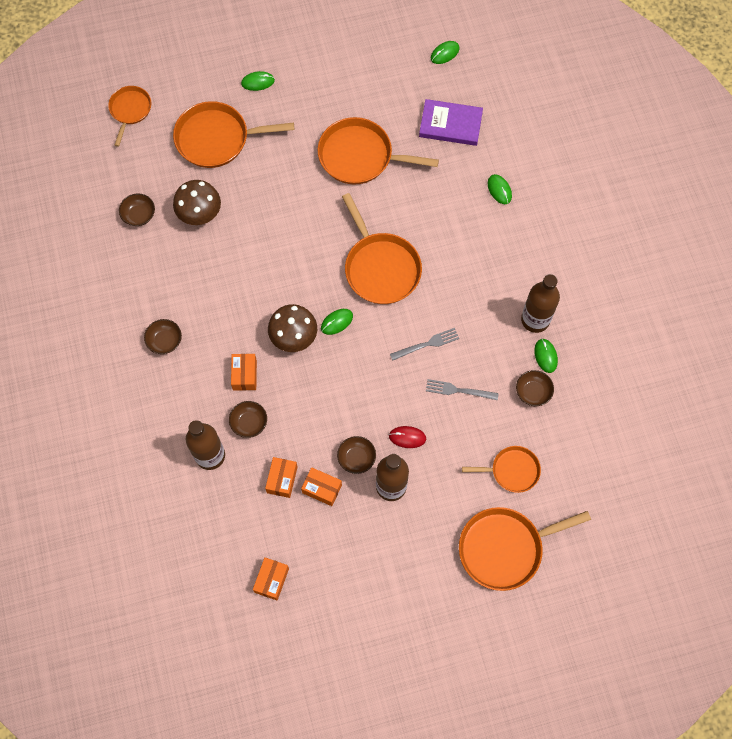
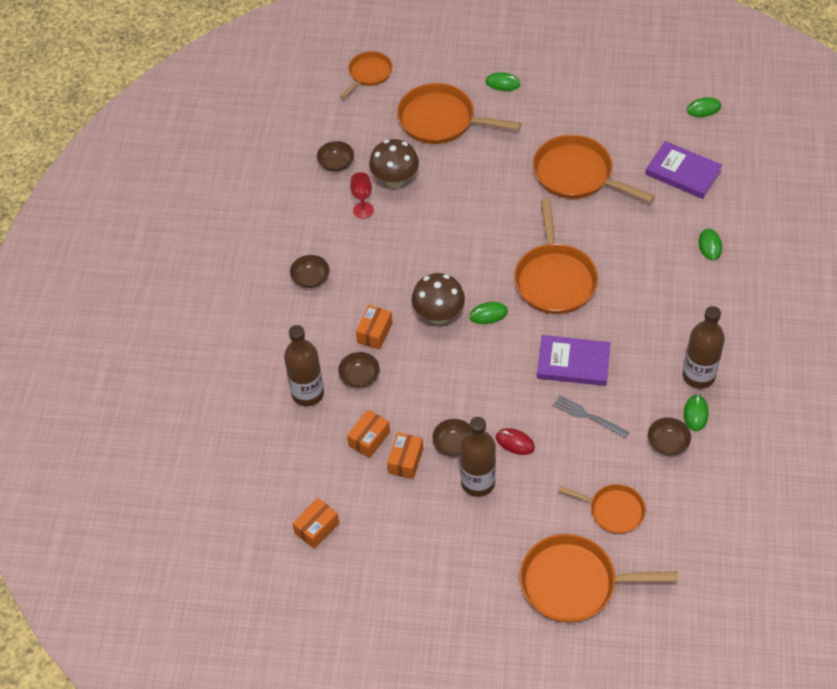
camera: 25 degrees right, 15 degrees down
(184, 255) = (363, 210): none -> red goblet
(322, 489) = (405, 461): orange box -> orange box turned 60 degrees clockwise
(427, 344) = (573, 363): grey fork -> purple book

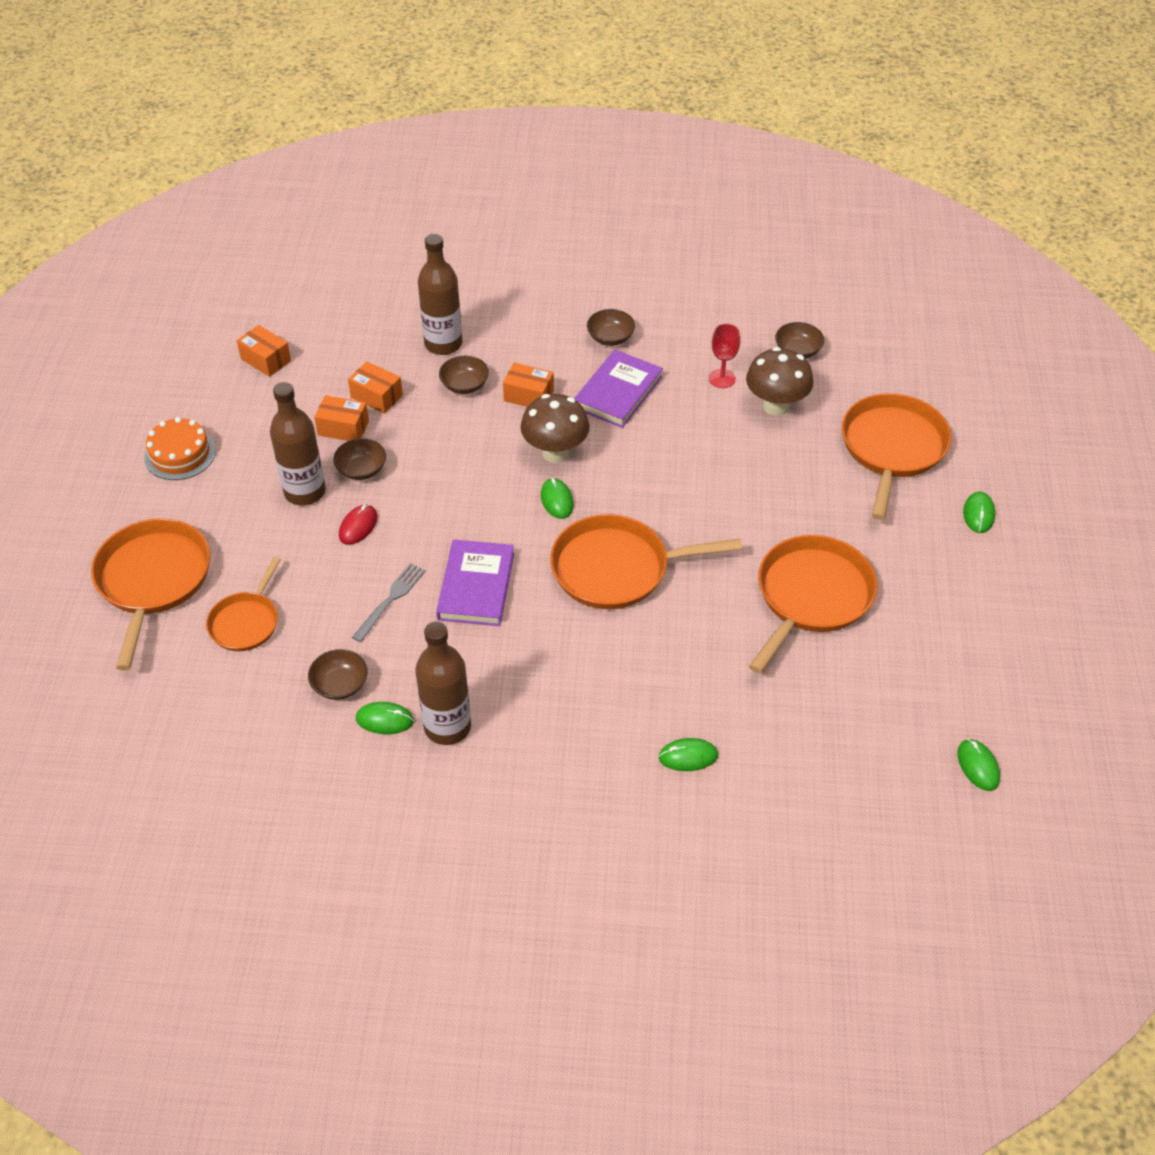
camera: 85 degrees right, 5 degrees down
(369, 74) = (965, 375): orange pan -> none
(432, 583) = (180, 454): none -> orange cake
(683, 172) = (833, 729): purple book -> purple book (618, 392)

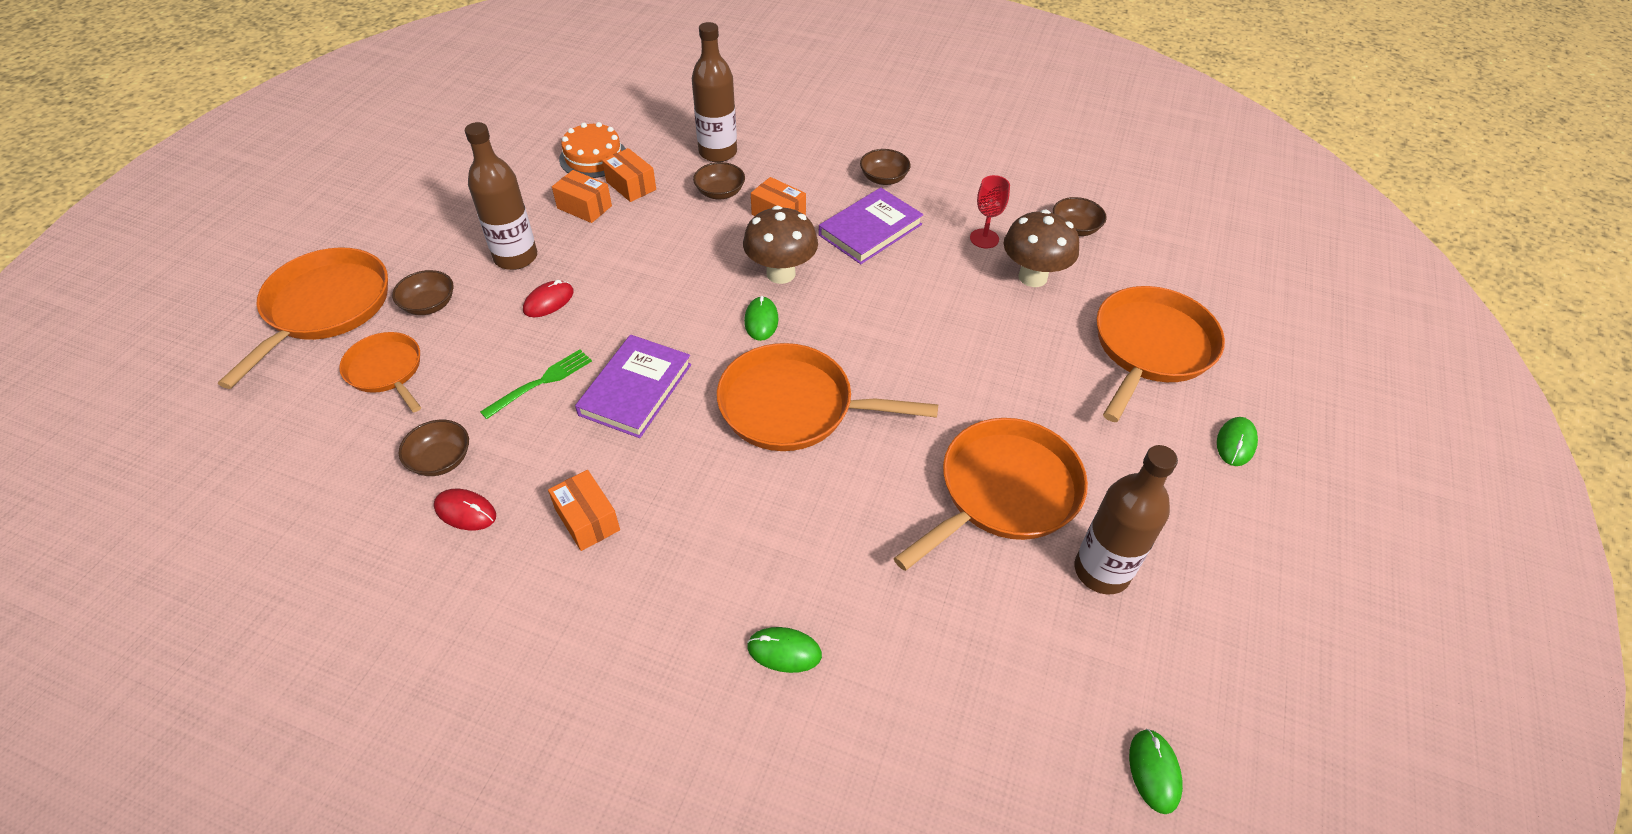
camera: 15 degrees right, 0 degrees up
(180, 454) = (422, 198): orange cake -> orange cake (593, 157)
(246, 622) = (386, 370): orange pan -> orange pan turned 105 degrees clockwise
(266, 360) = (547, 134): orange box -> orange box (587, 519)
(361, 470) = (581, 248): brown bowl -> brown bowl (429, 305)
(384, 720) = (465, 511): green mouse -> red mouse
(391, 599) = (541, 382): grey fork -> green fork
(447, 727) = (527, 538): brown bottle -> brown bottle (1101, 571)

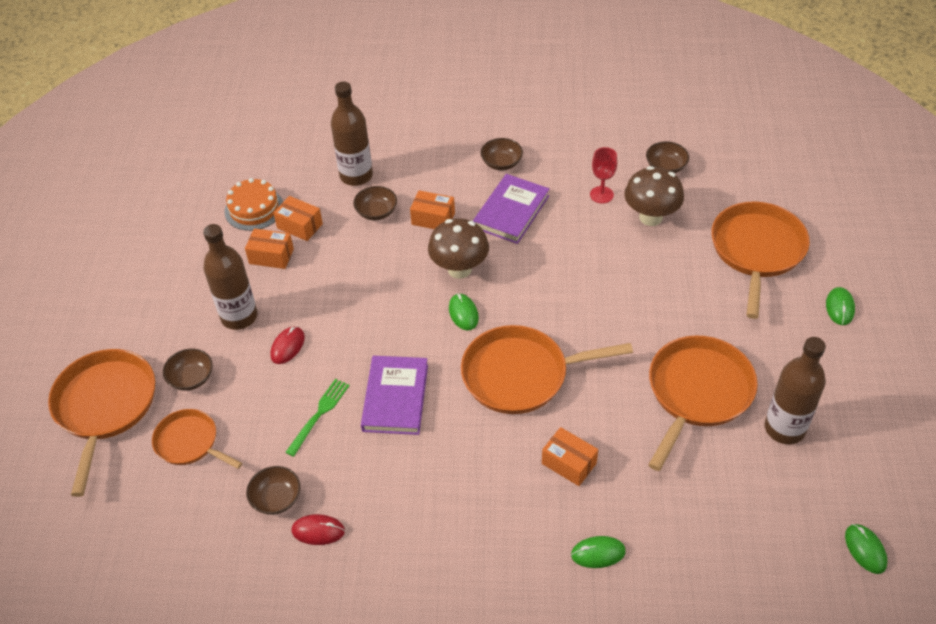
camera: 15 degrees left, 0 degrees up
(587, 519) = (412, 507): orange box -> orange box (569, 463)

